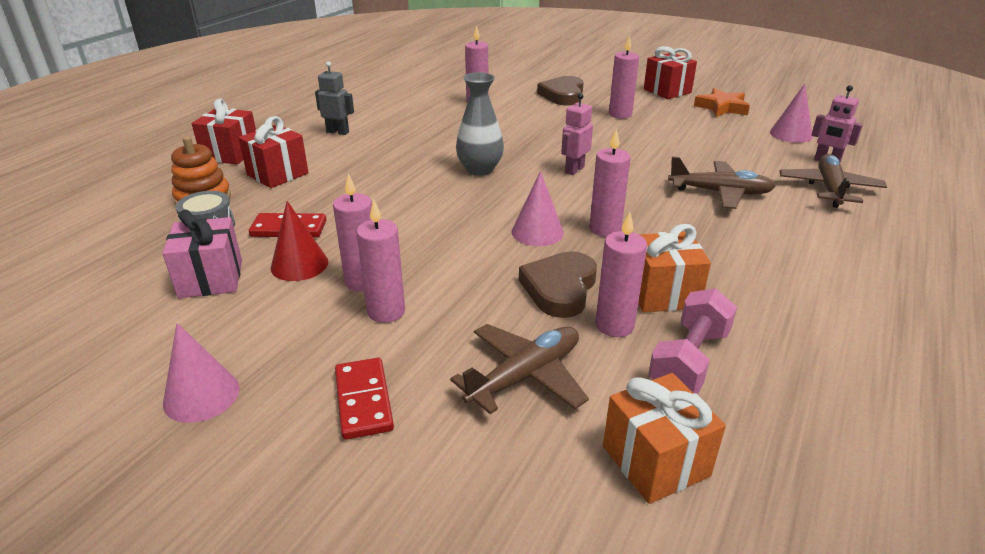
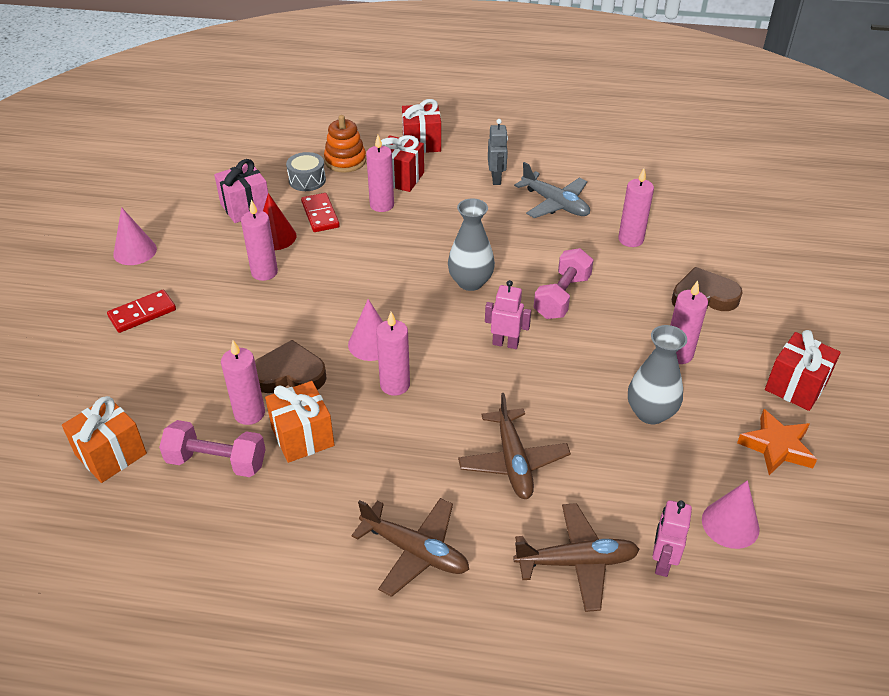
camera: 70 degrees right, 10 degrees up
(386, 311) = (232, 294): pink candle -> pink candle (382, 205)
(402, 117) = (555, 204): none -> grey plane
(525, 376) = (180, 377): brown plane -> brown plane (415, 551)
(528, 138) = (562, 297): none -> pink dumbbell
(678, 135) = (650, 413): none -> grey vase

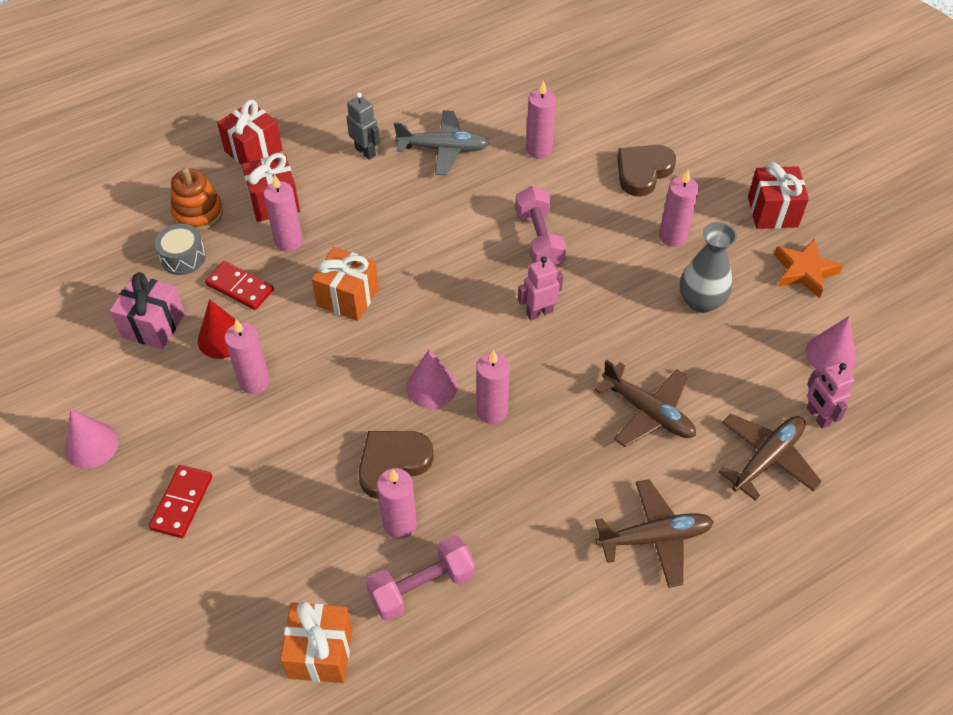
camera: 40 degrees left, 10 degrees up
(302, 436) = (468, 511): orange gift -> orange gift (348, 297)
(470, 282) = (451, 272): grey vase -> none

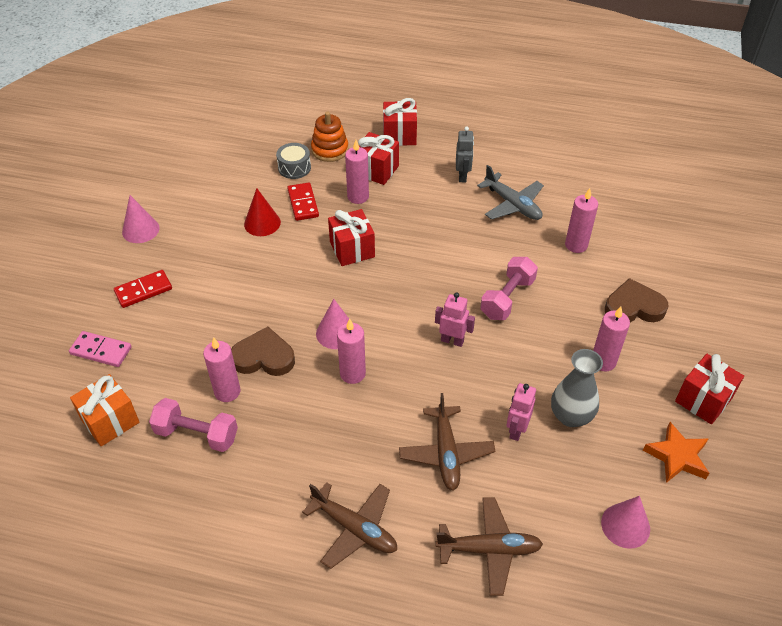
camera: 45 degrees right, 5 degrees down
(153, 325) = (238, 192): pink gift -> none
(217, 598) = (101, 351): none -> pink domino
(254, 381) = (250, 257): pink candle -> none
(348, 297) = (352, 249): orange gift -> red gift
(817, 416) = (562, 555): pink robot -> pink robot (516, 430)

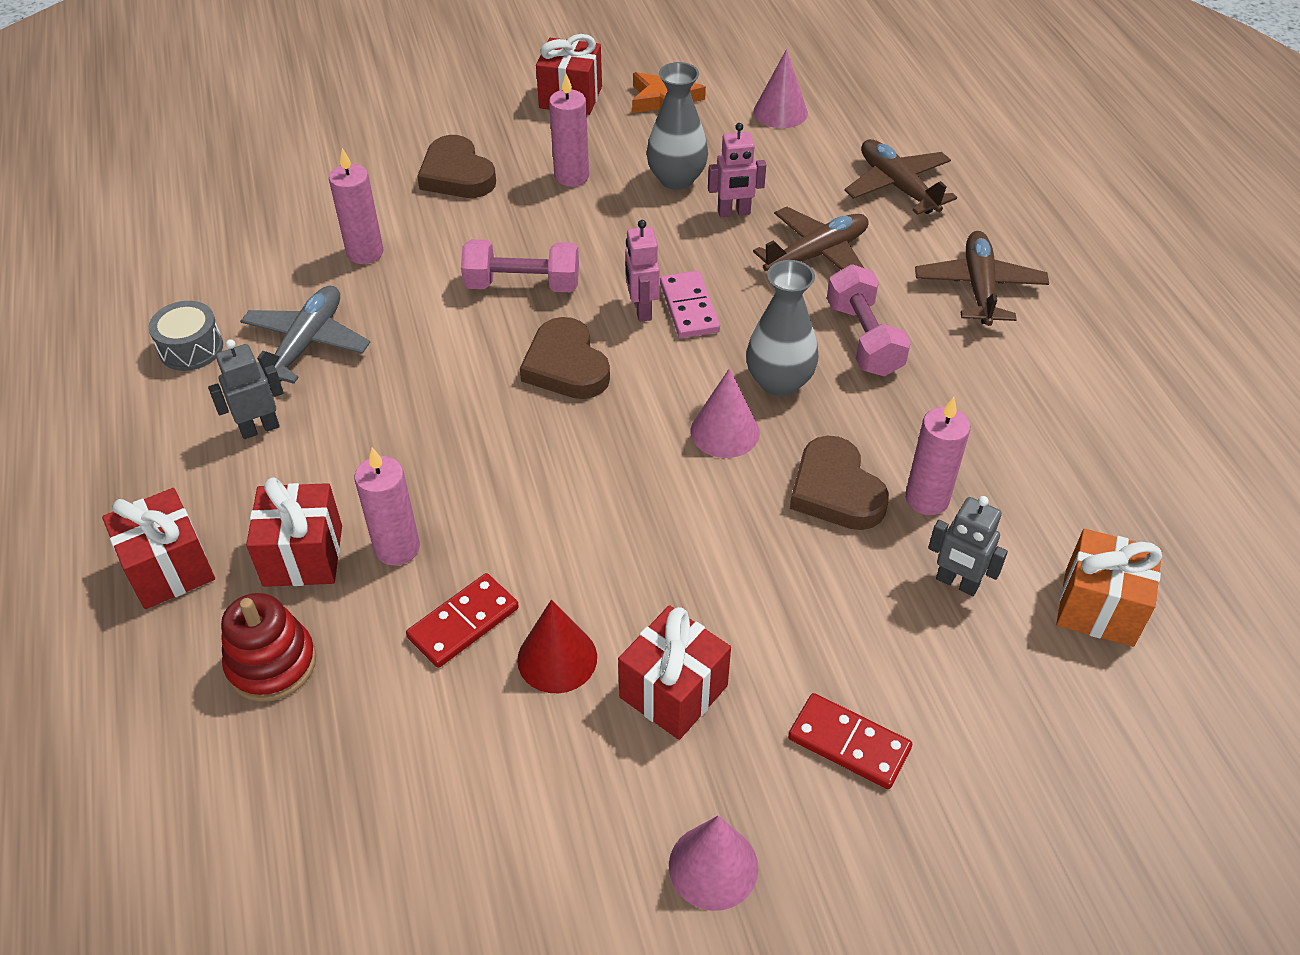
camera: 120 degrees left, 0 degrees up
(101, 351) = (1011, 714): pink domino -> pink domino (689, 308)
(174, 373) = (957, 583): none -> grey robot
(197, 434) = (1017, 493): pink dumbbell -> pink dumbbell (864, 339)
(294, 168) = (362, 695): grey drum -> grey drum (191, 348)
(330, 150) = (272, 663): orange stacking toy -> red stacking toy
(352, 249) = (539, 494): red gift -> red gift (673, 691)
(352, 374) = (779, 382): pink candle -> grey vase
(429, 291) = (566, 366): none -> brown heart

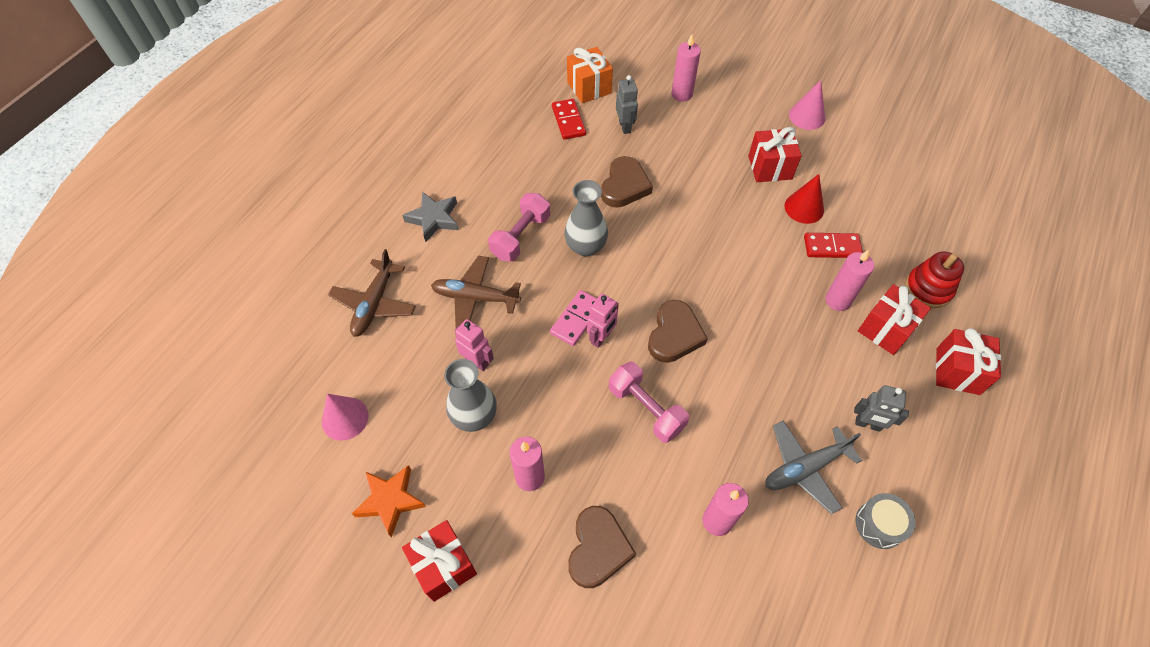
camera: 135 degrees left, 10 degrees up
(725, 431) = (638, 243): pink cone -> none
(849, 744) = (725, 114): red domino -> red domino (568, 121)
(927, 499) = (594, 157): pink candle -> pink candle (681, 94)
(979, 287) = (434, 219): brown plane -> grey star

